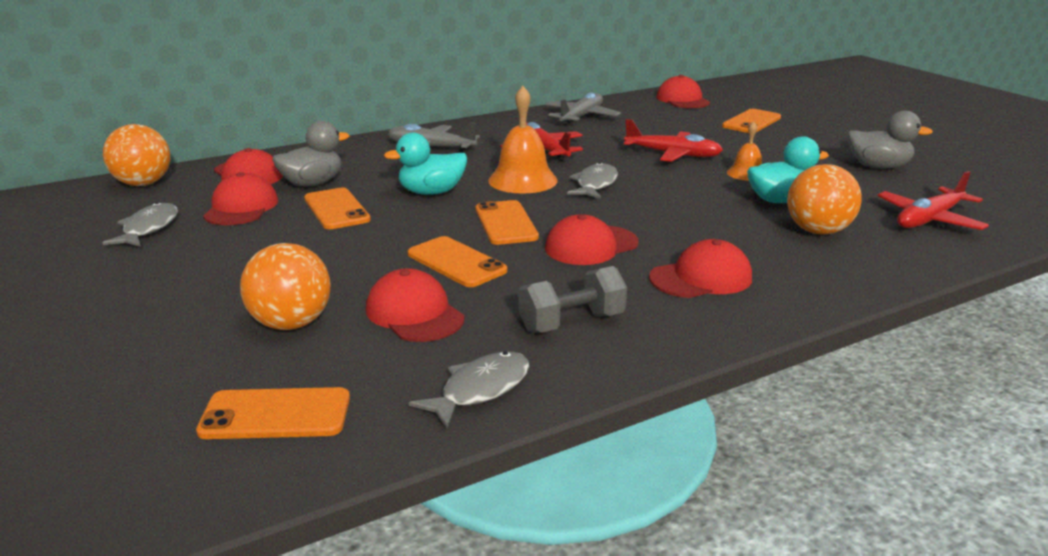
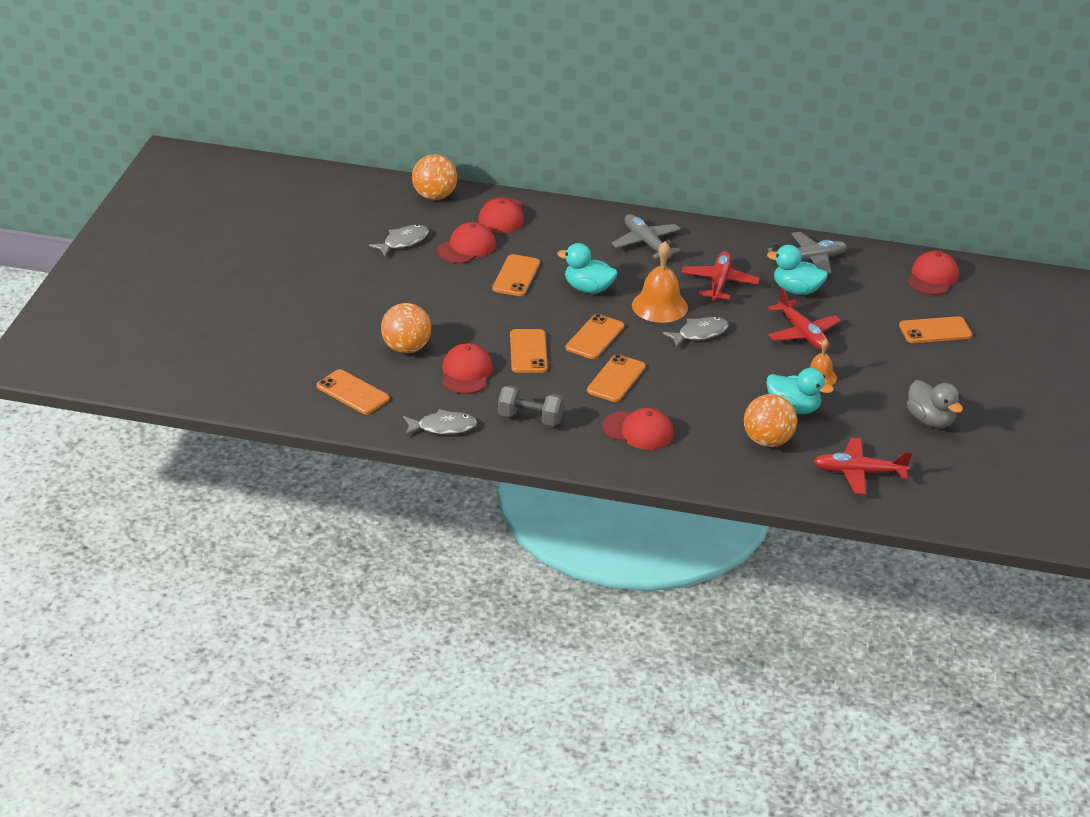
camera: 40 degrees right, 10 degrees up
(312, 183) = (529, 244): grey duck -> none
(591, 246) = (616, 379): red cap -> orange phone
(610, 134) = (796, 290): none -> turquoise duck

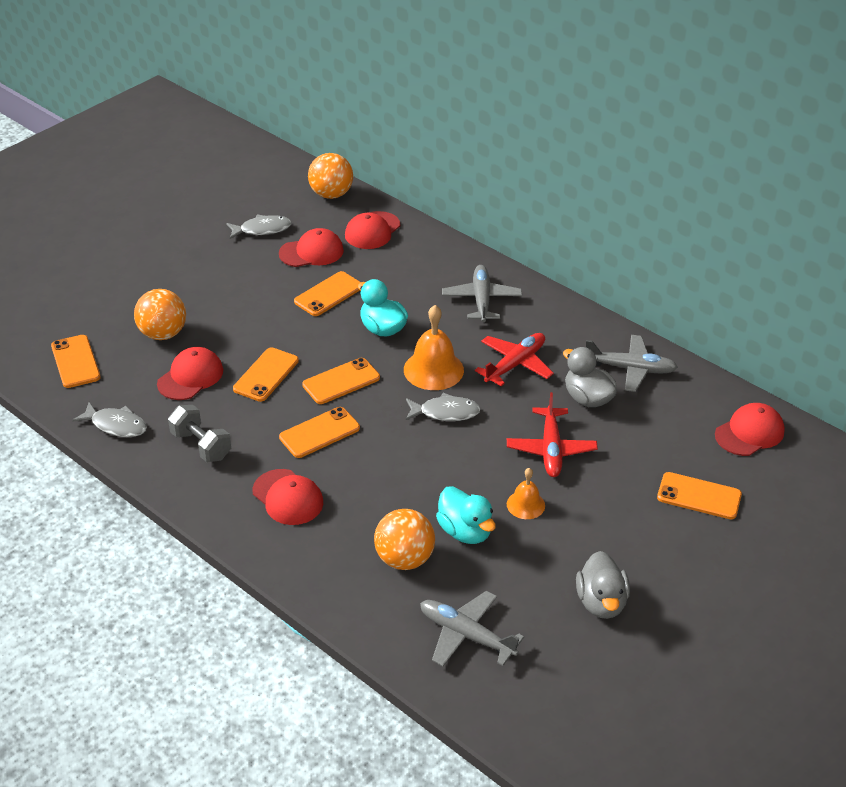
camera: 30 degrees right, 5 degrees up
(796, 290) = (587, 398): turquoise duck -> grey duck
(858, 472) = (466, 635): red plane -> grey plane

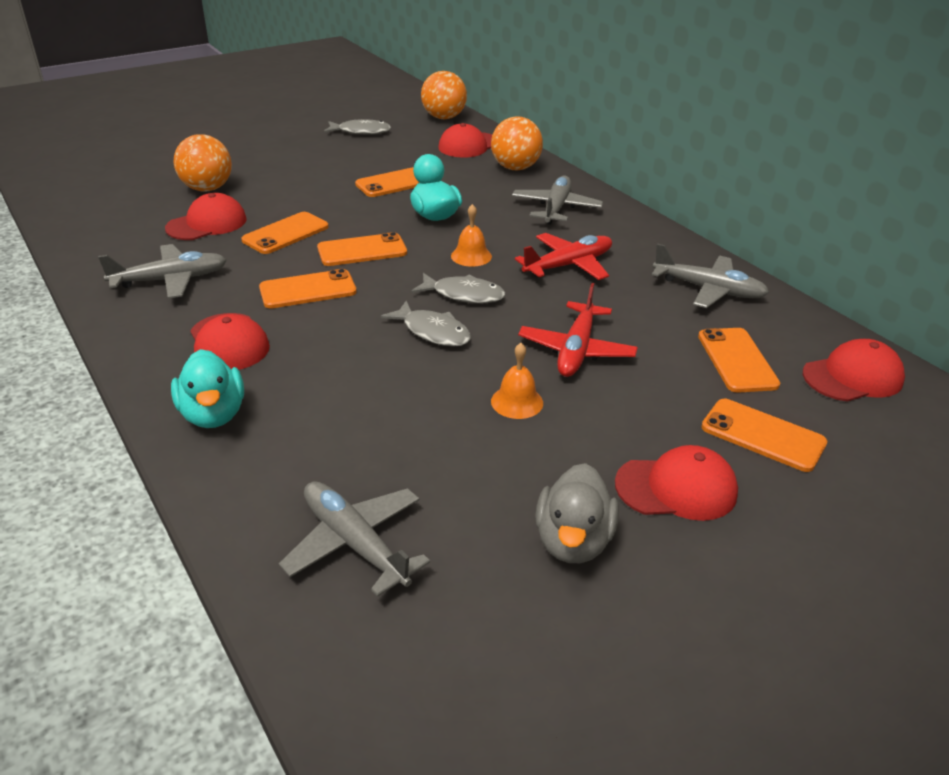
camera: 15 degrees right, 5 degrees down
(75, 362) = (106, 196): orange phone -> orange phone (737, 360)
(116, 425) = (99, 250): grey fish -> grey fish (433, 332)
(201, 445) = (171, 280): grey dumbbell -> grey plane
(311, 252) = (398, 152): red cap -> red cap (676, 488)
(404, 559) = (326, 432): orange ball -> orange ball (515, 168)
(433, 369) = (471, 256): orange bell -> orange bell, size x0.58
(465, 531) = (422, 416): turquoise duck -> turquoise duck (213, 414)
(587, 398) = (644, 308): grey duck -> none

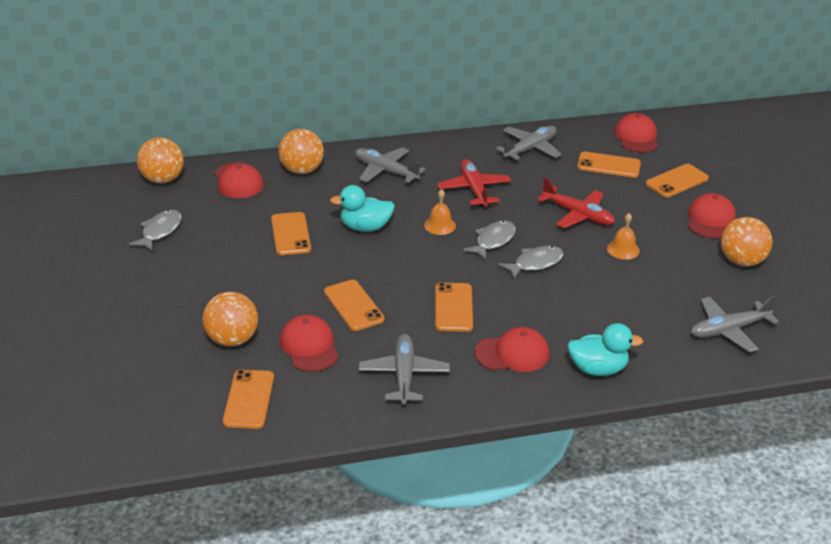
camera: 70 degrees left, 0 degrees up
(362, 250) = (405, 272): orange phone -> orange phone (249, 399)
(573, 541) = (741, 261): grey duck -> orange ball

